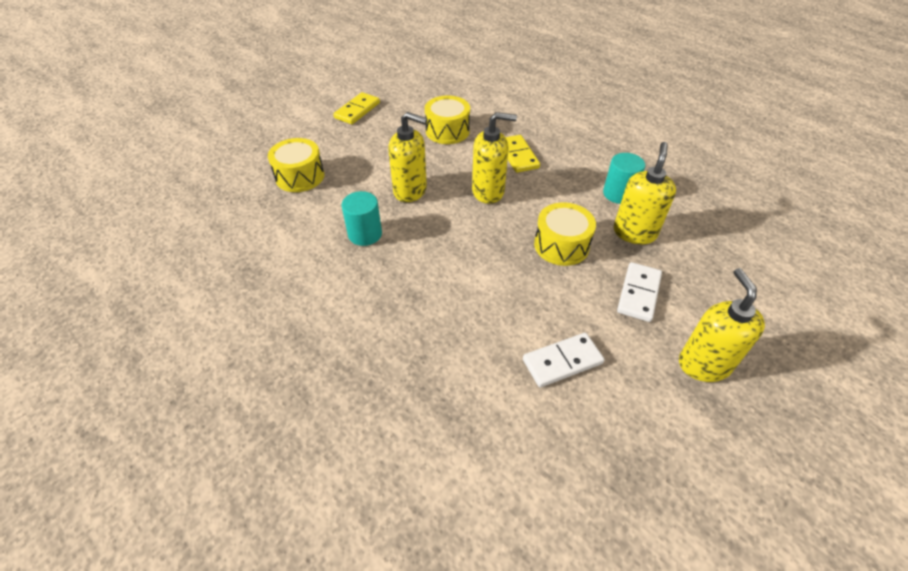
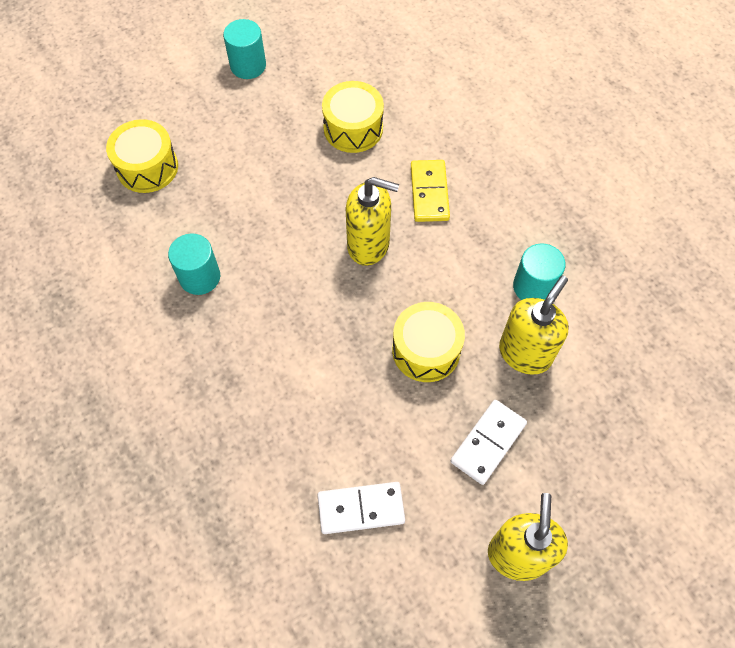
camera: 15 degrees right, 15 degrees up
(357, 110) = (248, 66): yellow domino -> turquoise cylinder
(410, 191) = (273, 221): yellow soap dispenser -> none

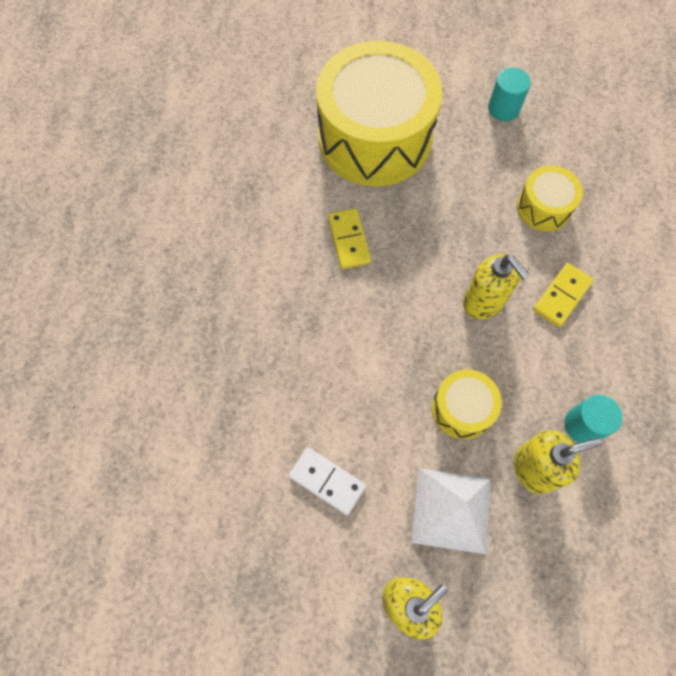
camera: 40 degrees right, 5 degrees up
(147, 167) = (375, 138): yellow drum -> yellow drum, size x2.20
(200, 277) = (349, 240): turquoise cylinder -> yellow domino
(488, 443) = (451, 510): white domino -> white pyramid

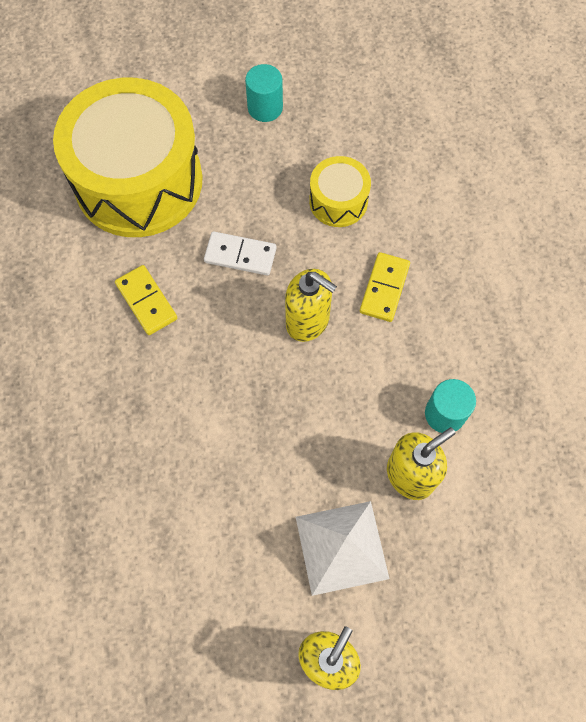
camera: 20 degrees left, 0 degrees up
(327, 481) = (205, 564): white domino -> white domino (240, 255)
(462, 409) = (320, 440): yellow drum -> none

